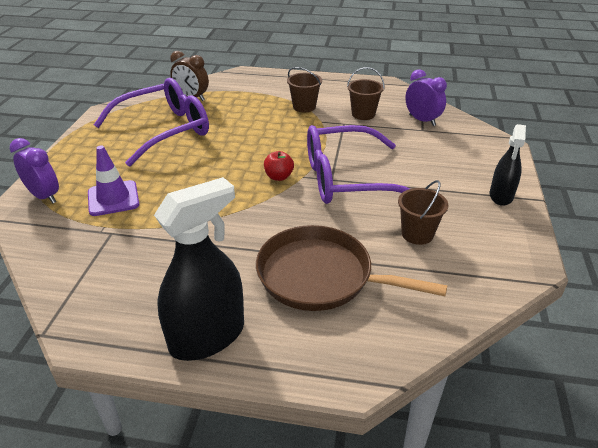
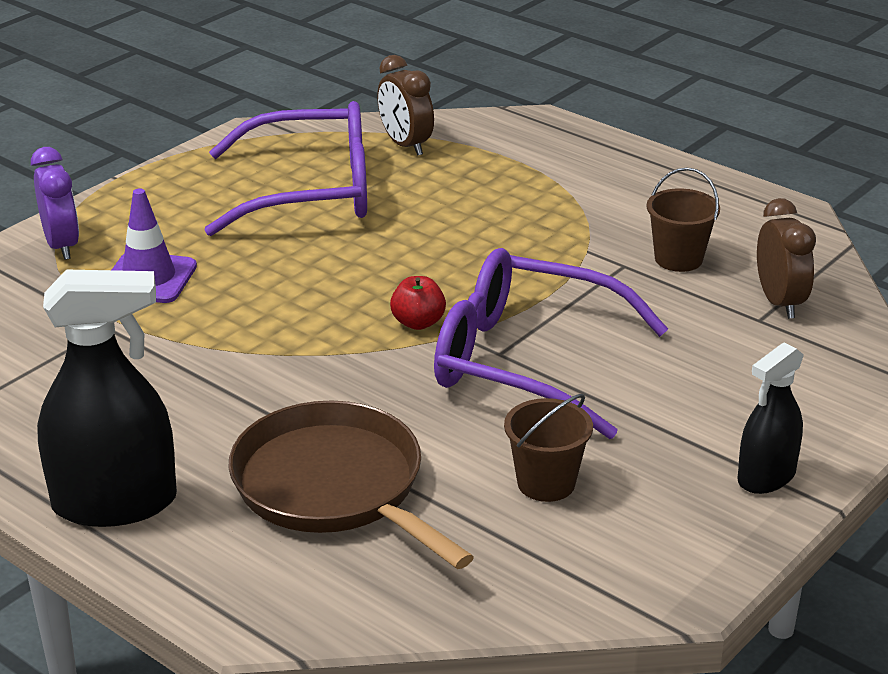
camera: 30 degrees right, 5 degrees down
(304, 107) = (584, 215): brown bucket -> none
(422, 120) = (779, 302): purple clock -> brown clock

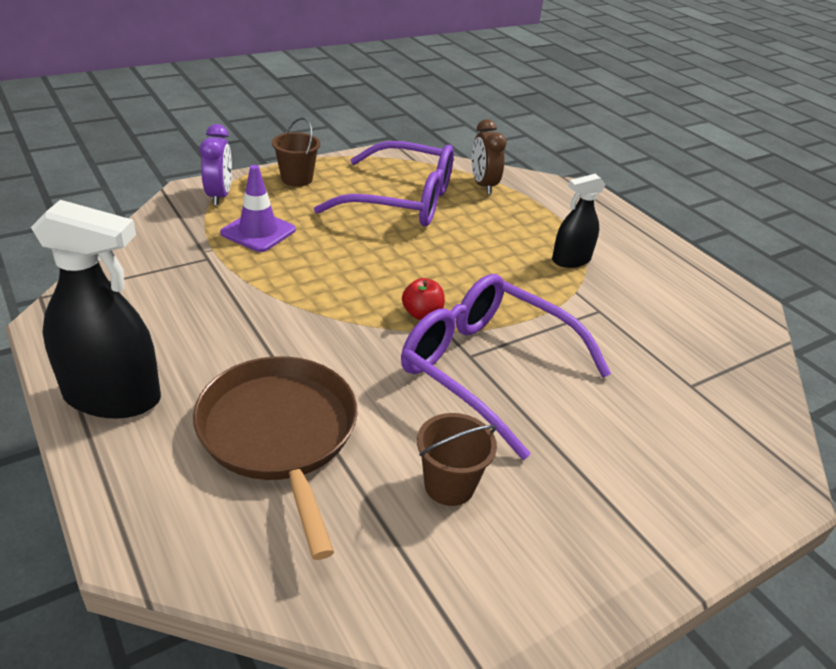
camera: 15 degrees right, 5 degrees up
(678, 259) = (644, 317): brown bucket -> brown bucket (297, 179)
(766, 477) = (645, 541): black spray bottle -> black spray bottle (571, 260)
(779, 302) = (713, 375): brown clock -> none

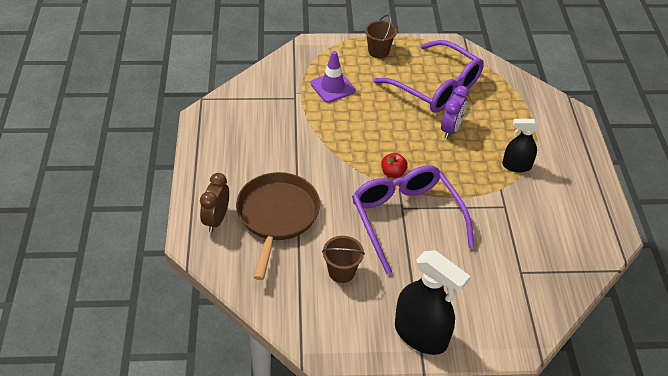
camera: 30 degrees right, 10 degrees up
(112, 397) = (211, 168): black spray bottle -> black spray bottle (420, 335)
(219, 196) = (324, 53): purple clock -> purple clock (451, 129)
(483, 185) = (501, 89): brown clock -> brown clock (216, 219)

